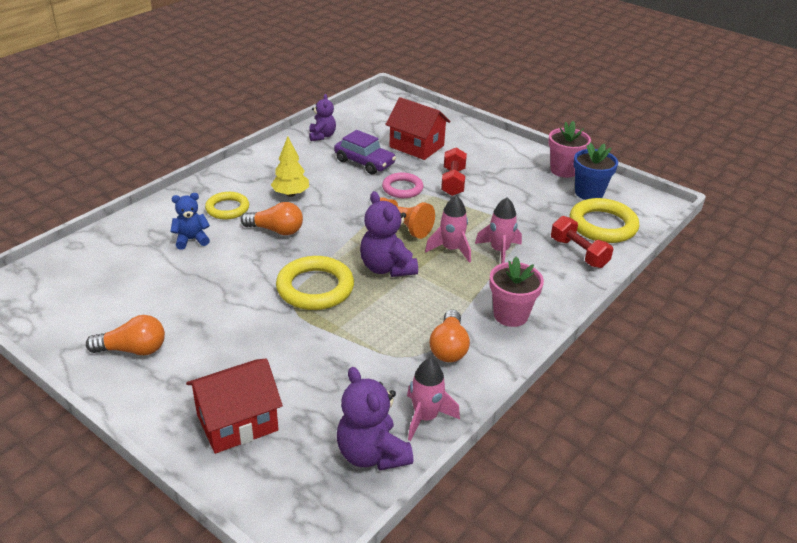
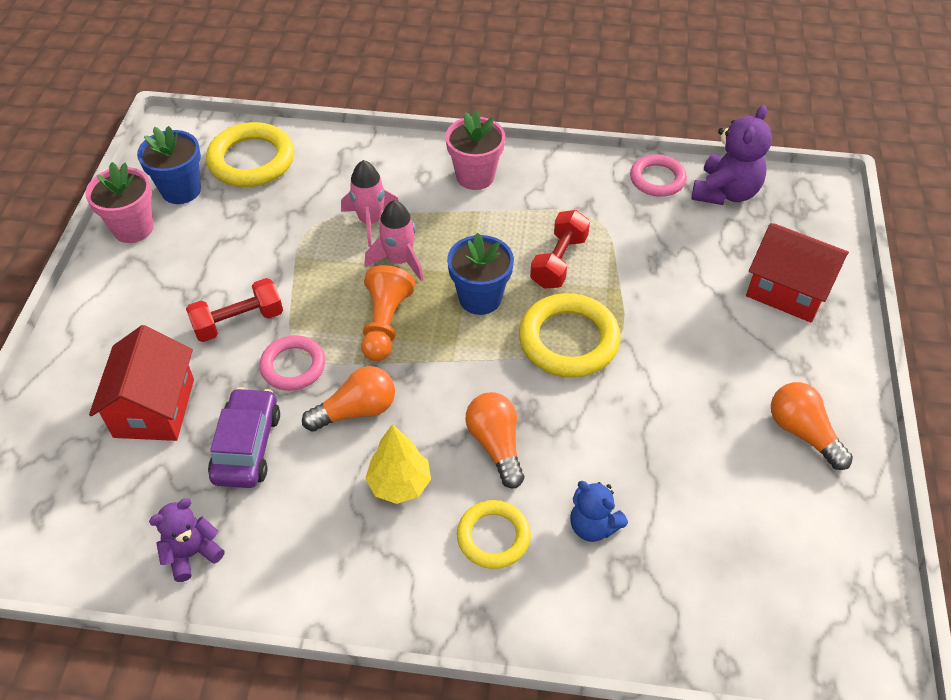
camera: 120 degrees left, 15 degrees up
(387, 268) = (480, 298): purple teddy bear -> blue flower pot
(425, 417) = (657, 179): pink rocket -> pink ring
(449, 347) = (560, 199): orange light bulb -> orange light bulb (356, 411)
(578, 253) = (324, 163): red dumbbell -> red dumbbell (559, 261)

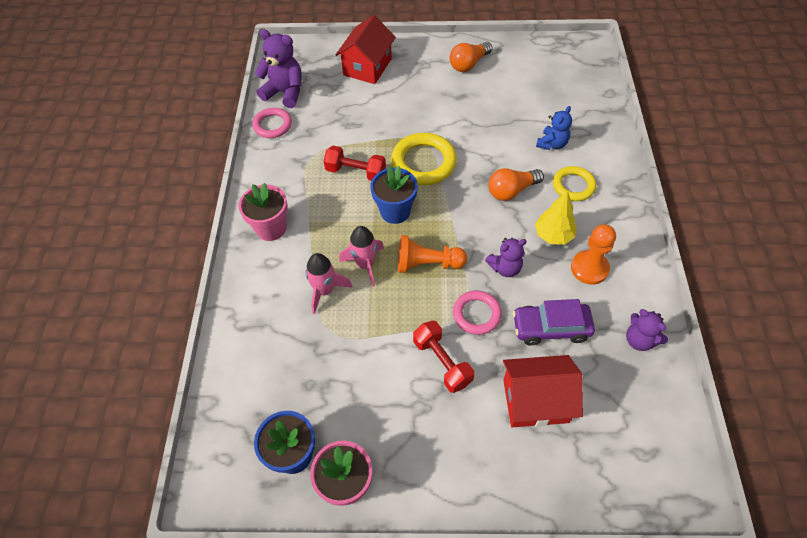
camera: 95 degrees left, 5 degrees up
(251, 160) = (251, 401): yellow ring -> none
(328, 519) = (589, 268): none -> orange pawn
(356, 411) = (505, 268): orange light bulb -> purple teddy bear

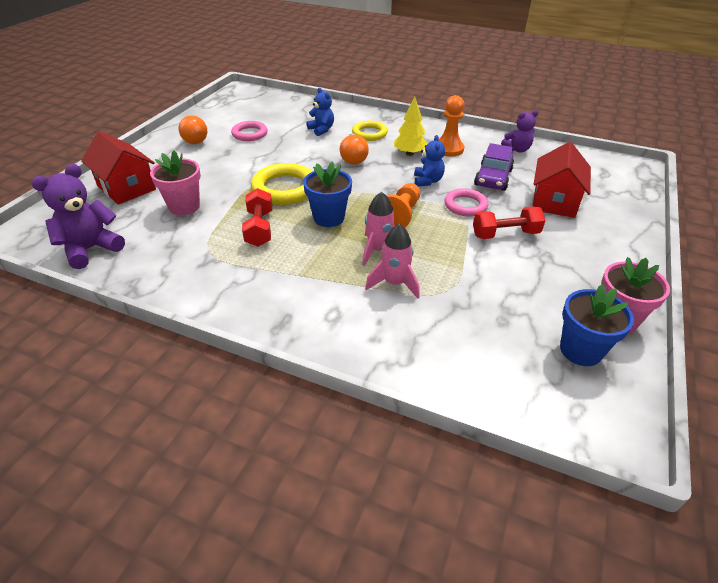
camera: 70 degrees left, 15 degrees down
(271, 228) = (285, 304): pink flower pot -> pink flower pot (184, 206)
(272, 125) = (131, 270): pink ring -> pink ring (249, 134)
(356, 172) = (259, 228): red dumbbell -> red dumbbell turned 45 degrees counterclockwise
(505, 268) = (427, 181): purple teddy bear -> blue teddy bear

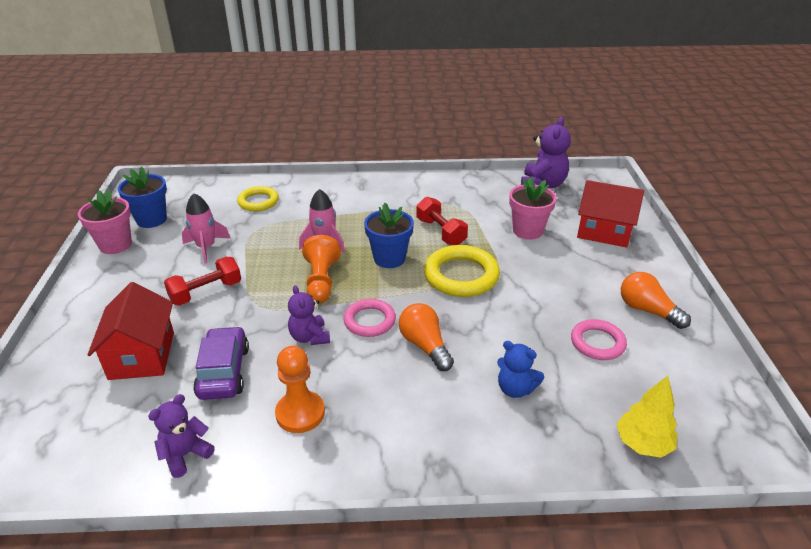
camera: 155 degrees right, 5 degrees down
(369, 133) = (439, 407): yellow ring -> yellow ring (258, 202)
(394, 283) = (298, 223): pink rocket -> pink rocket (206, 248)
(409, 153) = (354, 381): yellow tree -> yellow tree (643, 444)
(427, 181) = (310, 337): blue teddy bear -> purple teddy bear
(465, 205) = (254, 315): pink ring -> pink ring (369, 321)

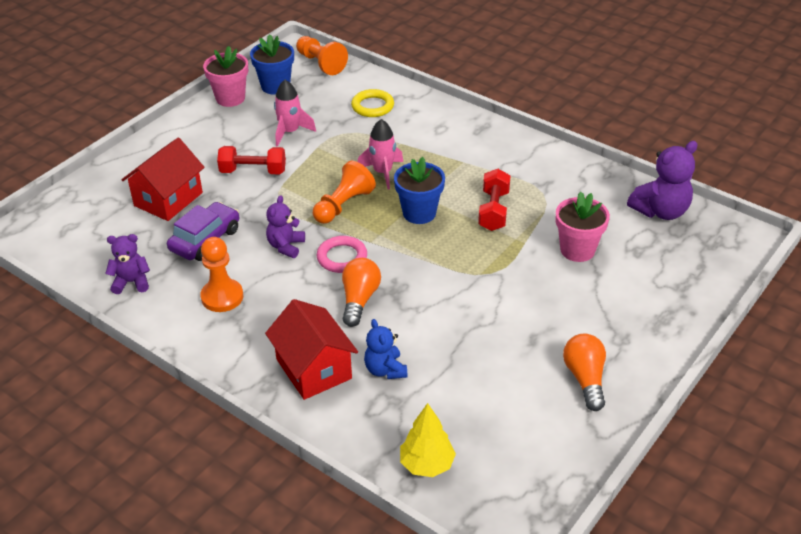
camera: 40 degrees right, 5 degrees up
(176, 189) = (321, 63): none -> orange pawn
(461, 276) = (460, 259): yellow ring -> none
(597, 343) = (499, 377): pink ring -> none
(604, 231) = (655, 289): red house -> red house (313, 369)

